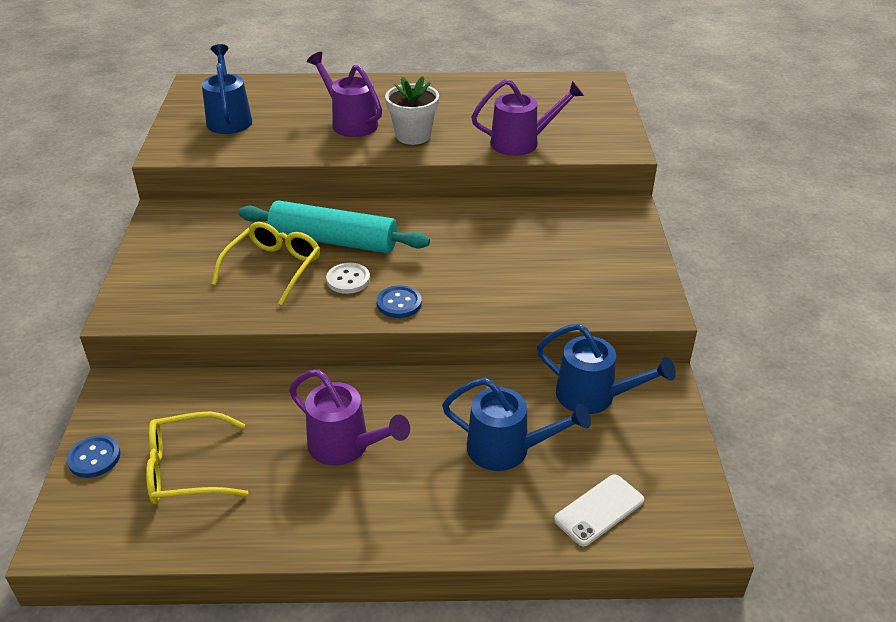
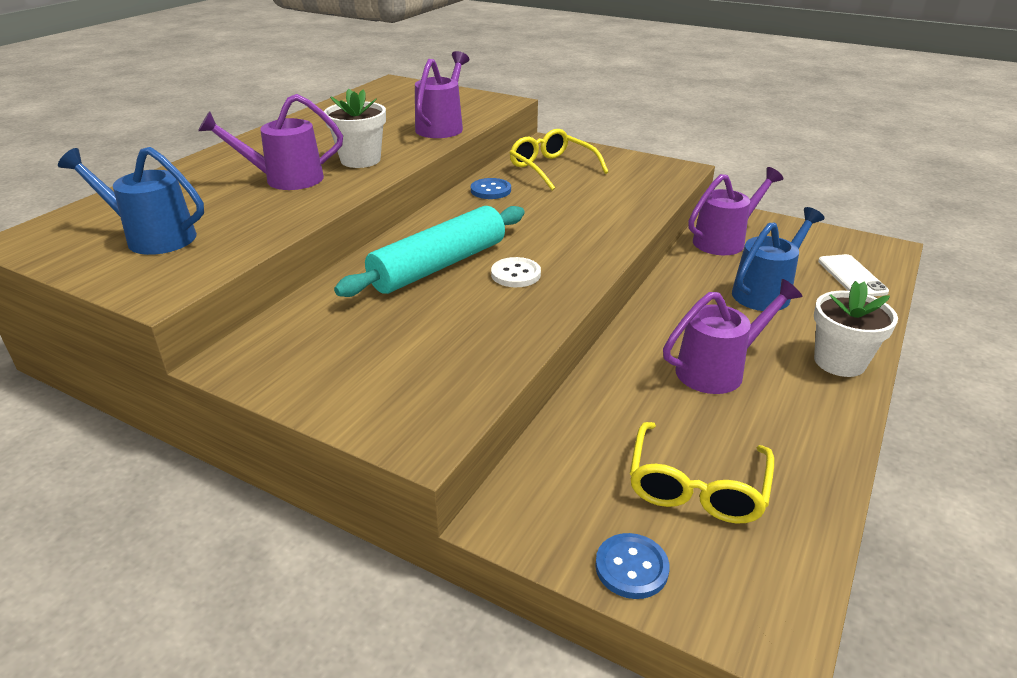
camera: 60 degrees left, 5 degrees down
(273, 268) = (447, 310): yellow glasses -> yellow glasses (551, 168)
(399, 303) = (580, 259): blue button -> blue button (490, 190)
(412, 525) = (839, 362): none -> white flower pot
(594, 397) = (725, 240): blue watering can -> purple watering can

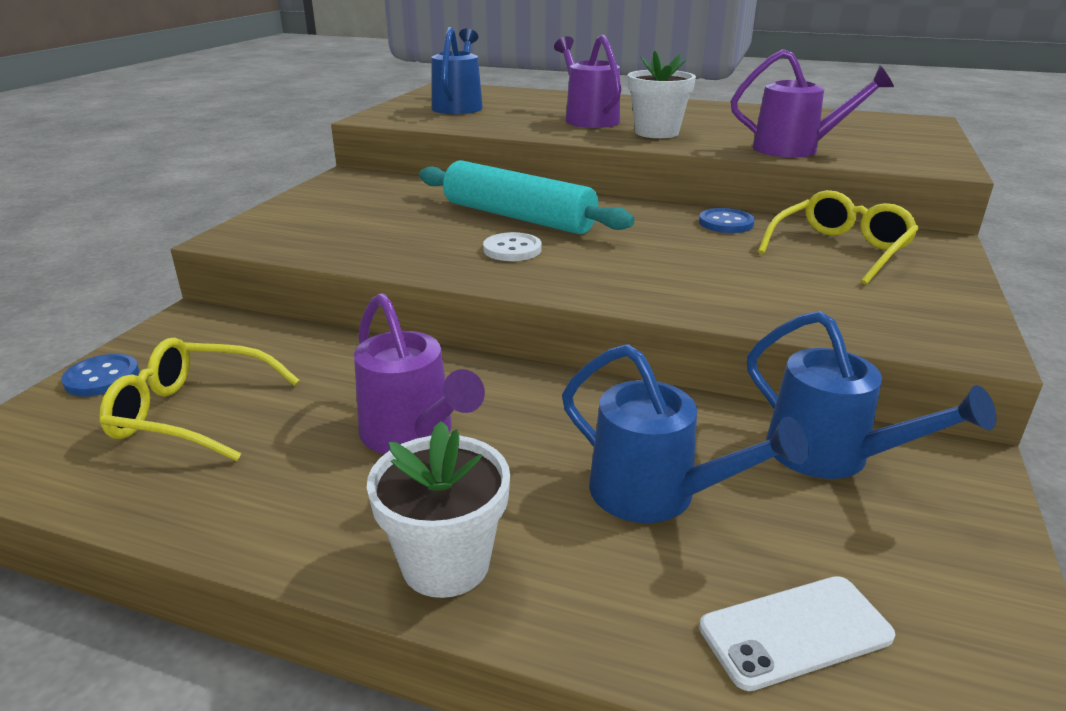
camera: 80 degrees right, 5 degrees down
(725, 240) = (832, 456): purple watering can -> blue watering can

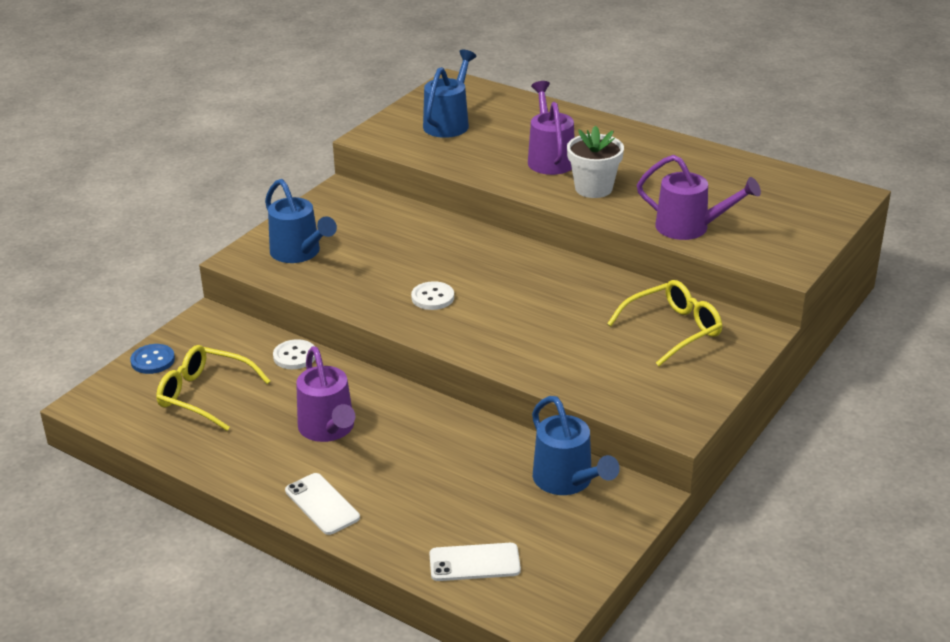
camera: 15 degrees right, 5 degrees up
(329, 347) = (295, 356): none -> white button
(445, 563) = (322, 504): white flower pot -> white phone
(518, 217) = (454, 261): turquoise rolling pin -> none
(657, 495) = (449, 487): blue watering can -> blue watering can (299, 253)
(726, 223) = (610, 289): blue button -> none

